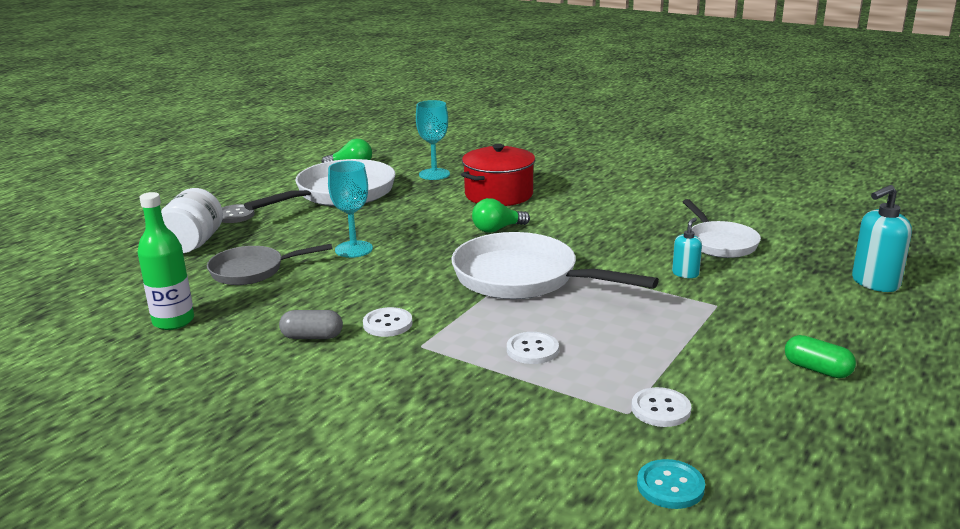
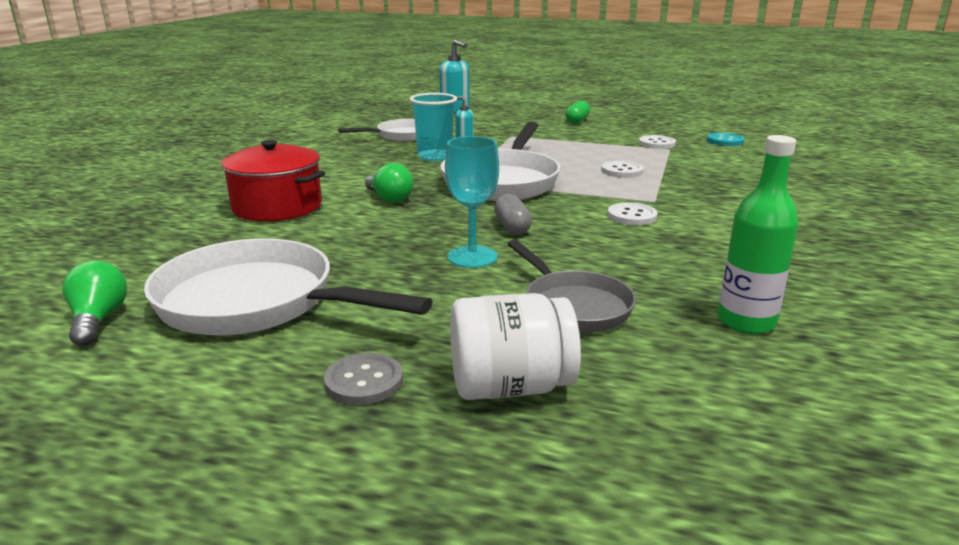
camera: 105 degrees left, 0 degrees up
(312, 337) = (688, 241): grey capsule -> grey capsule (512, 227)
(434, 174) = (180, 248): turquoise goblet -> none
(625, 254) = (435, 156): none -> turquoise cup

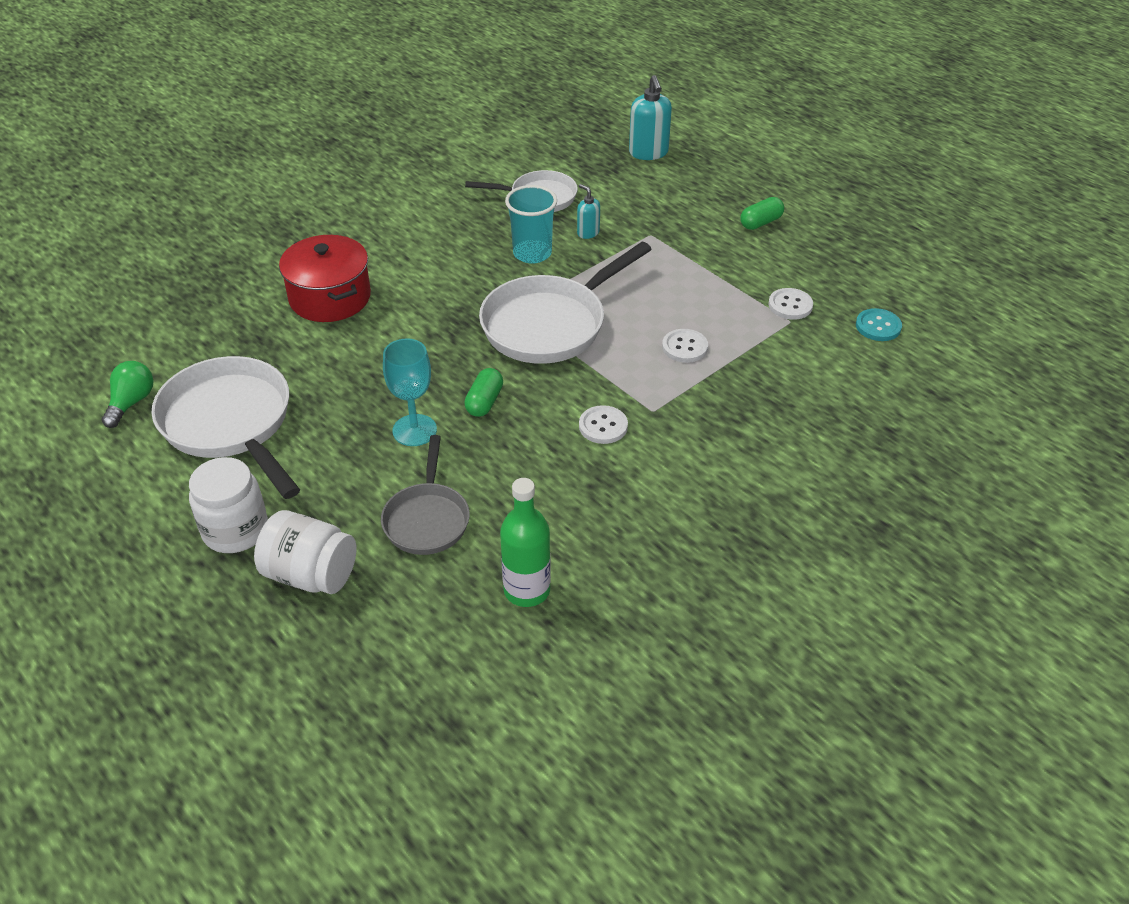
camera: 30 degrees right, 20 degrees up
(364, 381) = (235, 530): grey button -> white jar
(389, 198) = (426, 318): green light bulb -> none
(512, 227) = (484, 402): grey capsule -> green capsule

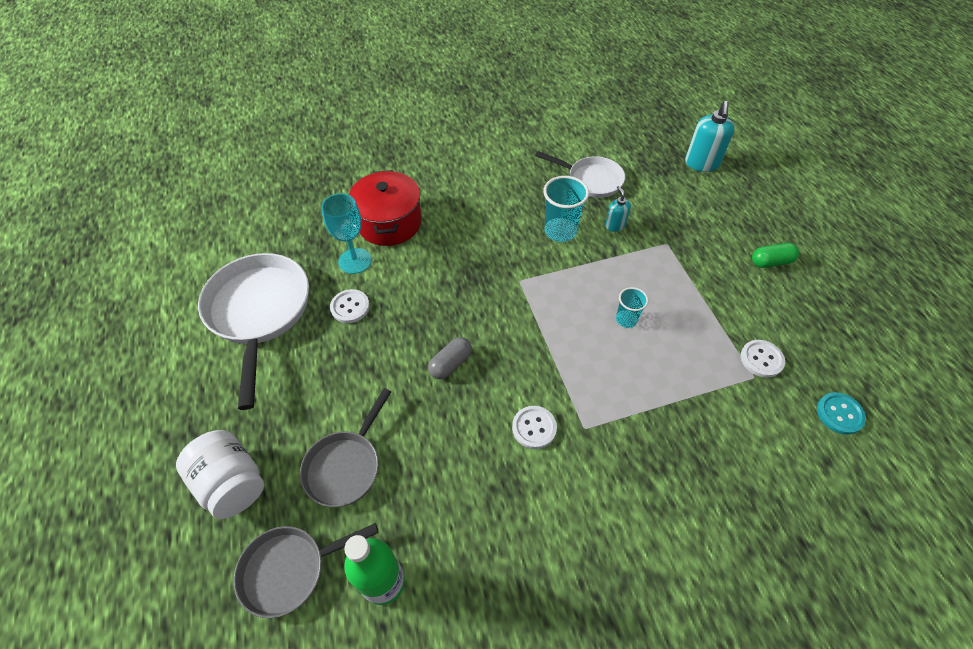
camera: 25 degrees right, 10 degrees up
(131, 402) = (208, 268): green light bulb -> none
(235, 530) = (206, 415): white jar -> none
(414, 430) = (383, 371): turquoise goblet -> turquoise goblet (355, 261)
(424, 616) = (289, 570): none -> grey pan
(484, 402) = (451, 364): green capsule -> grey capsule
(550, 324) = (540, 305): white pan -> none
(645, 311) = (626, 319): none -> turquoise cup
(684, 347) = (644, 370): white button -> white button (350, 307)

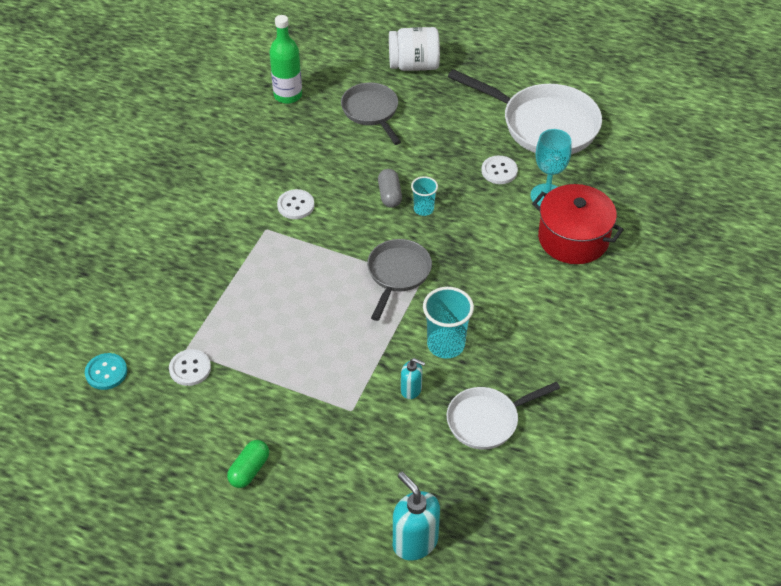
camera: 130 degrees right, 5 degrees down
(289, 570) = (336, 67): grey pan -> grey pan (397, 274)
(626, 319) = (314, 316): turquoise cup -> turquoise cup (423, 209)

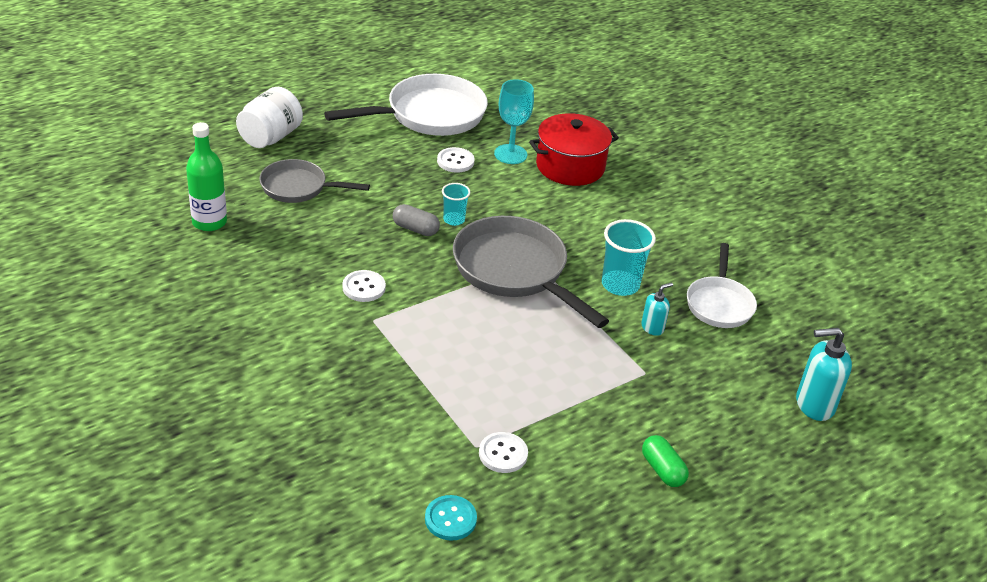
camera: 60 degrees left, 10 degrees down
(397, 274) = (514, 271): grey pan -> grey pan, size x1.66

